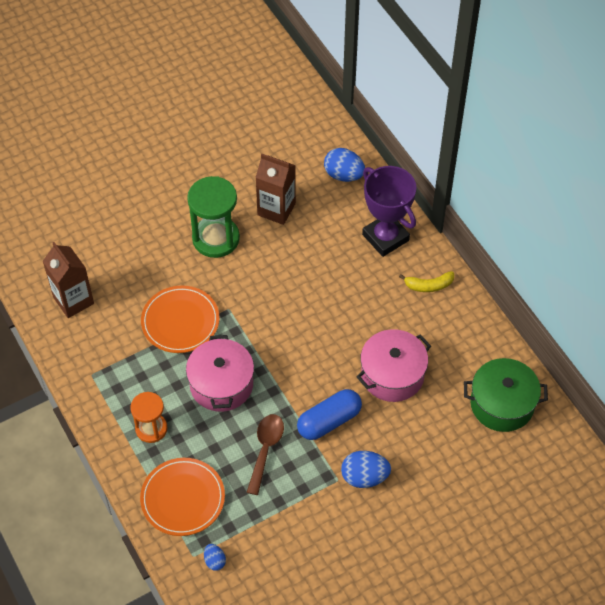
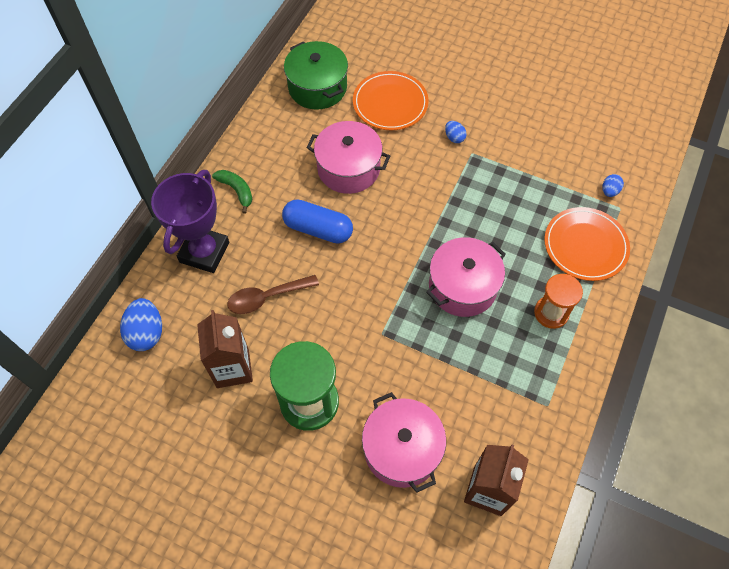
camera: 125 degrees left, 5 degrees up
(140, 270) = (402, 449): none -> pink pot
(180, 321) = (428, 366): orange plate -> orange plate (390, 103)
(265, 449) = (491, 215): brown spoon -> brown spoon (266, 297)
(329, 421) = (427, 187): blue capsule -> blue capsule (318, 229)
(364, 477) = (454, 138): blue egg -> blue egg, size x0.54
(429, 285) = (236, 190): yellow banana -> green banana

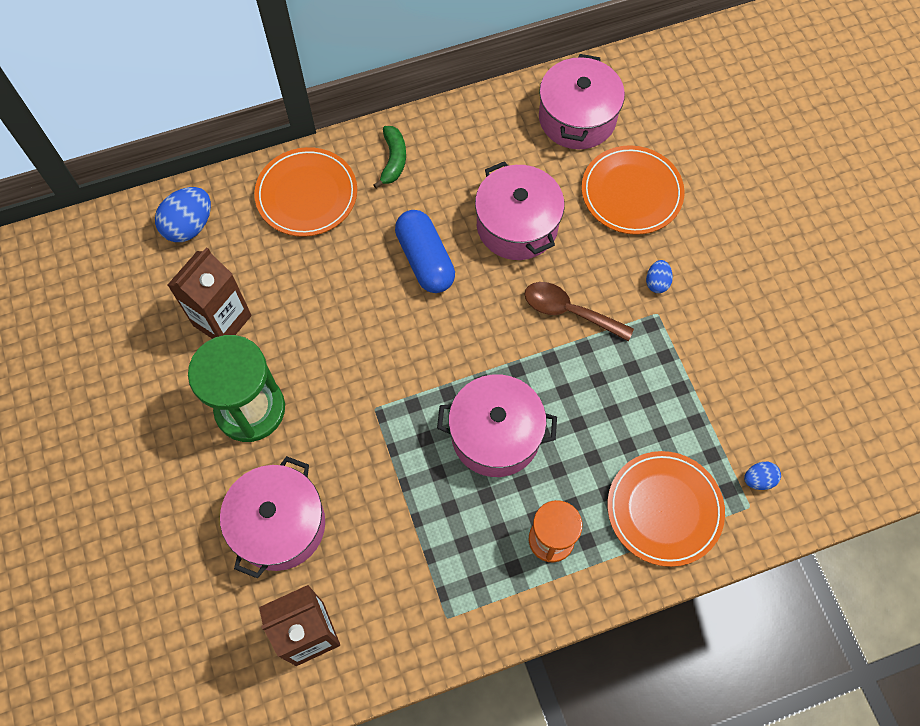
camera: 45 degrees right, 5 degrees up
(204, 252) = (307, 195): purple trophy -> orange plate
(266, 297) = (314, 283): brown spoon -> brown spoon (569, 311)
(317, 87) = (577, 118): green pot -> pink pot

